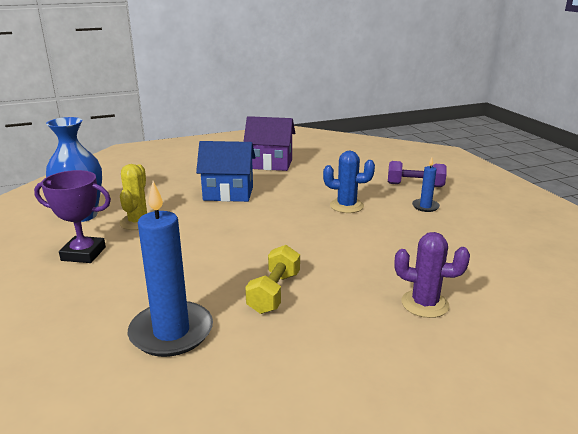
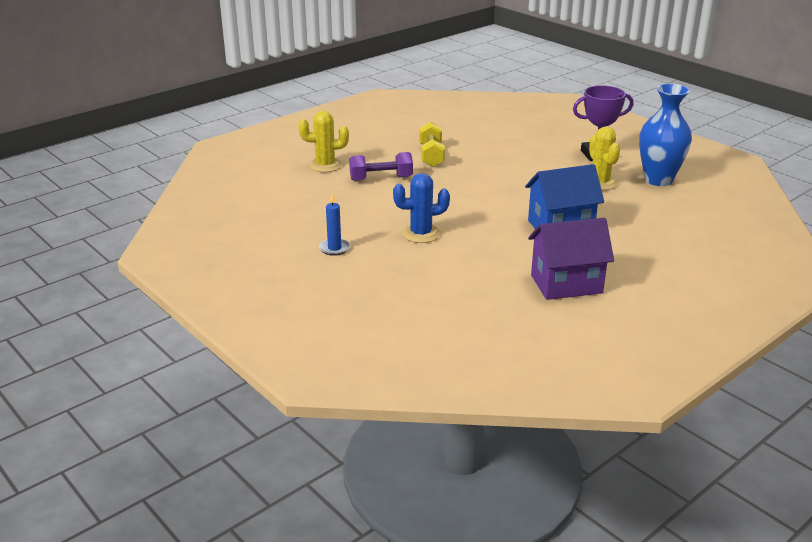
camera: 160 degrees right, 5 degrees up
(171, 332) = (473, 130): blue candle -> none
(415, 185) = (352, 280): purple dumbbell -> purple dumbbell (381, 178)
(424, 304) = (325, 165): purple cactus -> yellow cactus

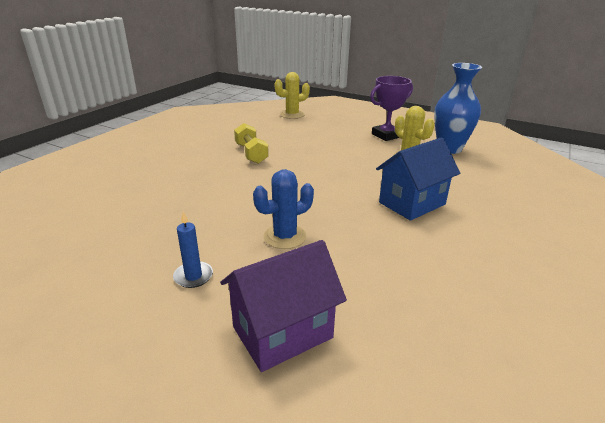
camera: 20 degrees left, 0 degrees up
(325, 165) = (151, 176): yellow cactus -> yellow cactus (292, 115)
(381, 178) = (213, 181): purple dumbbell -> none
(566, 284) = (473, 270): purple house -> purple house (282, 332)

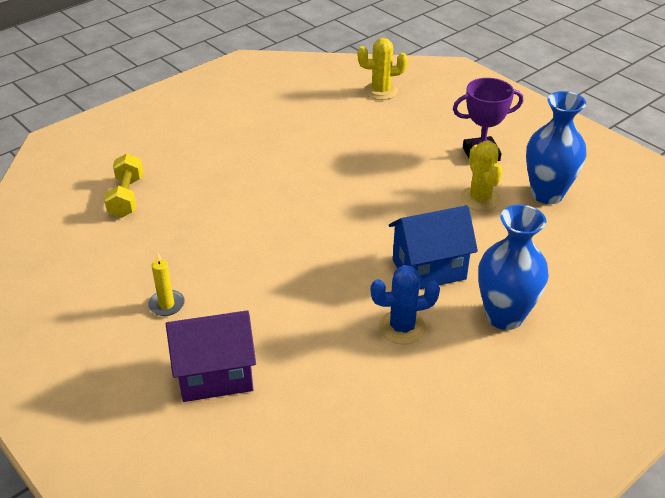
camera: 20 degrees right, 10 degrees up
(193, 276) = (166, 304): blue candle -> yellow candle
(251, 153) = (292, 155): yellow dumbbell -> yellow dumbbell (127, 197)
(285, 236) = (268, 281): blue cactus -> blue cactus (402, 327)
(497, 222) = (504, 316): none -> blue vase

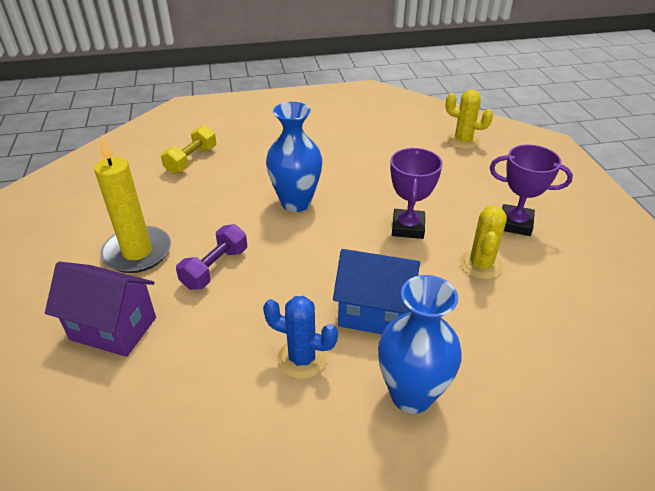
camera: 30 degrees right, 0 degrees up
(166, 304) = (137, 252): yellow candle -> yellow candle, size x2.07
(258, 288) = (215, 268): none -> purple dumbbell
(397, 189) = (408, 227): none -> purple trophy
(547, 194) = (557, 286): blue vase -> blue vase (296, 203)

